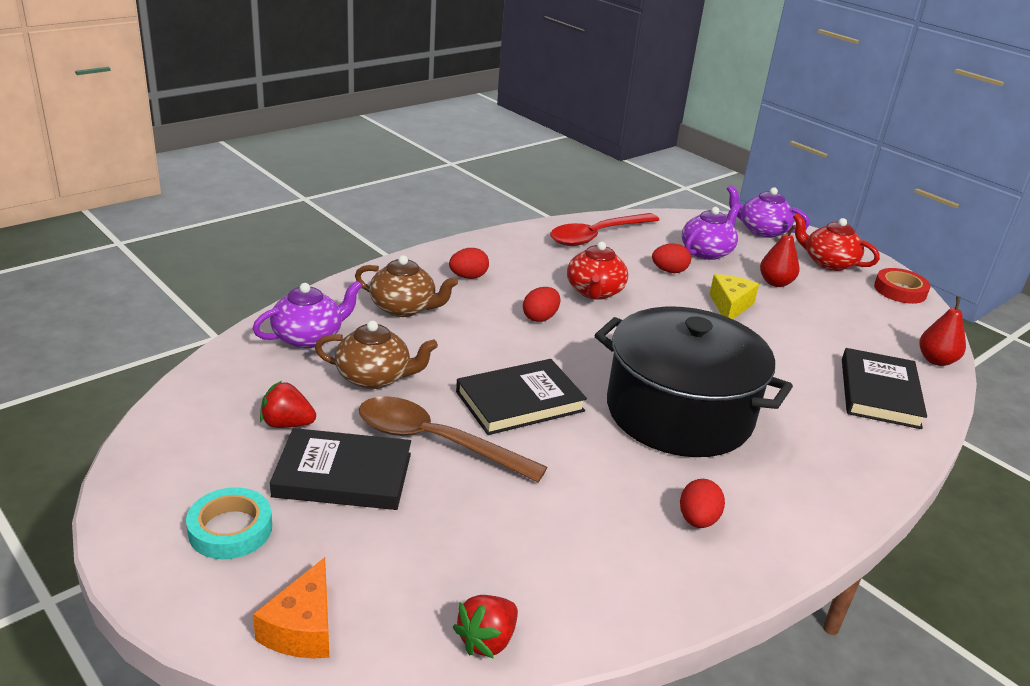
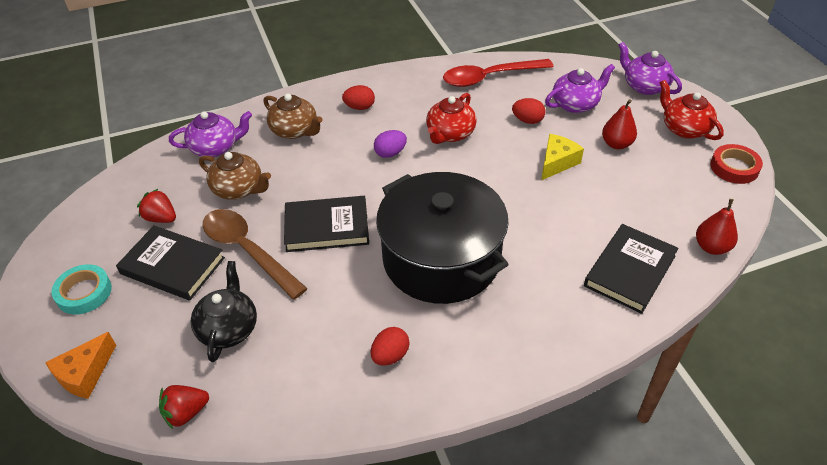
camera: 25 degrees right, 15 degrees up
(474, 531) = (228, 328): none -> black teapot
(540, 318) = (390, 153): red egg -> purple egg

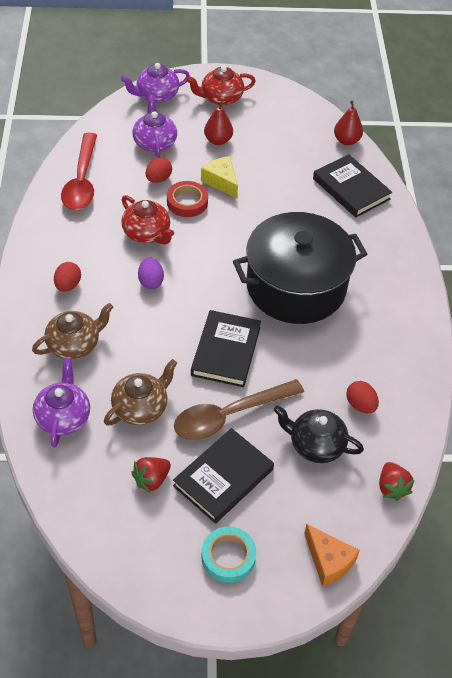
camera: 75 degrees left, 5 degrees up
(390, 355) = (379, 345): red egg -> red egg (360, 405)
(734, 167) = (276, 94): red tape -> red tape (187, 202)

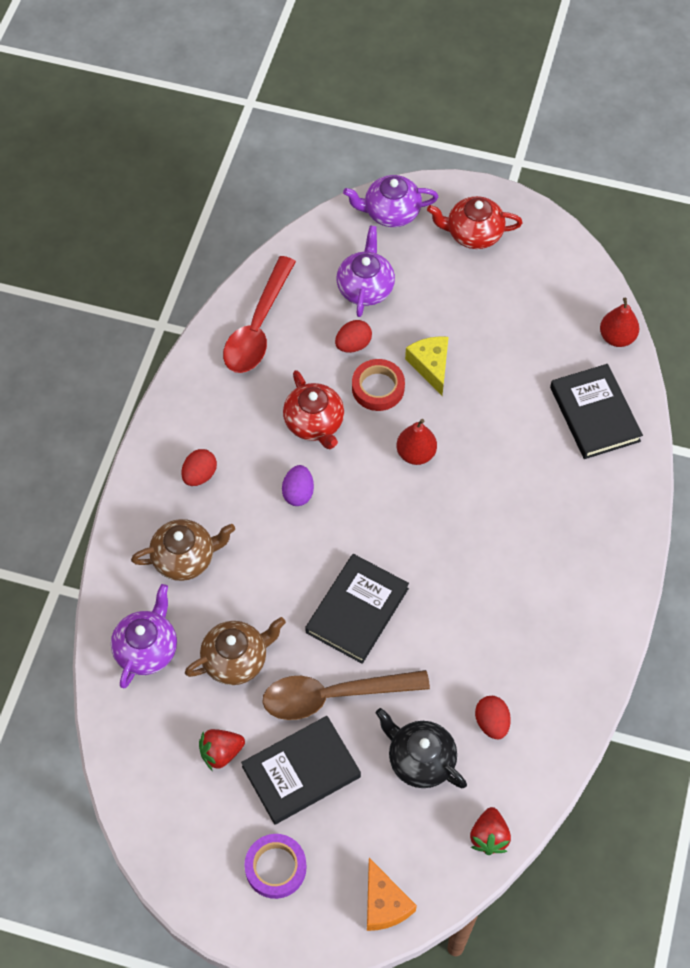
camera: 20 degrees right, 10 degrees up
(218, 140) = (447, 301): red pear -> red pear (416, 453)
(228, 557) = (275, 867): turquoise tape -> purple tape
(296, 286) = (472, 542): black pot -> none

